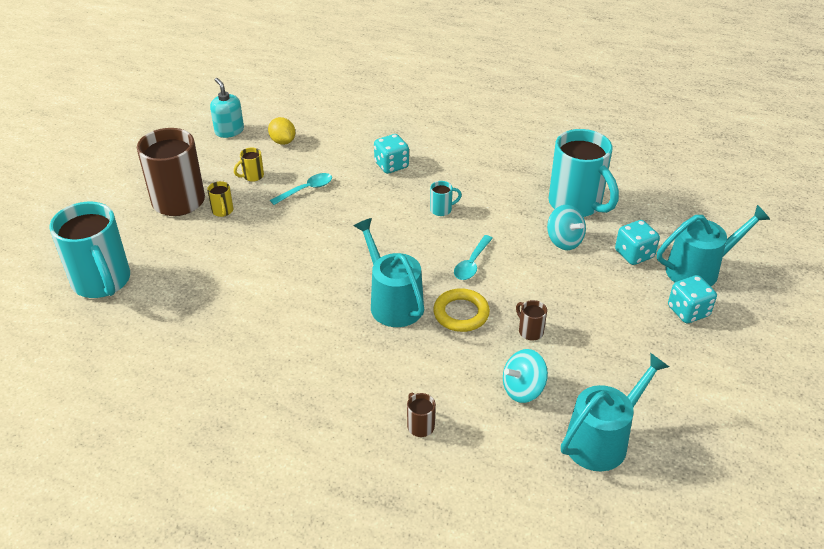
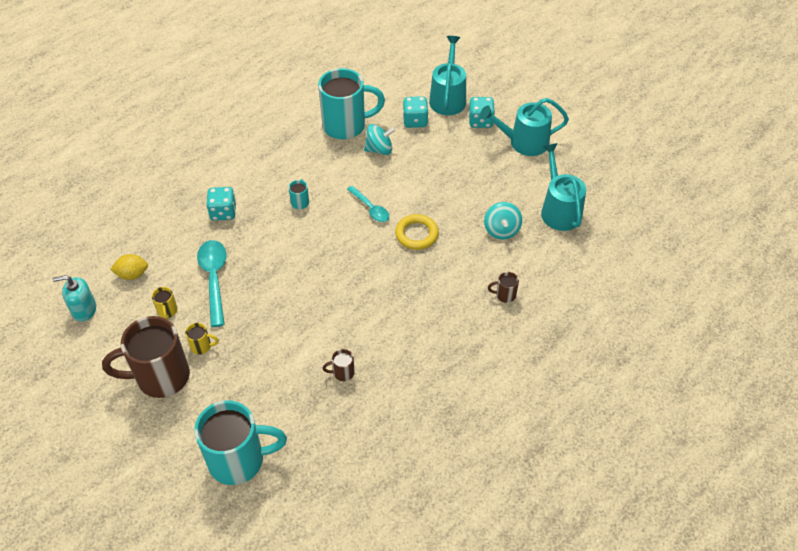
camera: 65 degrees left, 10 degrees up
(306, 189) = (214, 278): turquoise spoon -> turquoise spoon, size x1.61
(393, 302) = (383, 268): turquoise watering can -> turquoise watering can (524, 142)
(530, 331) = (454, 205): brown mug -> brown mug (342, 373)

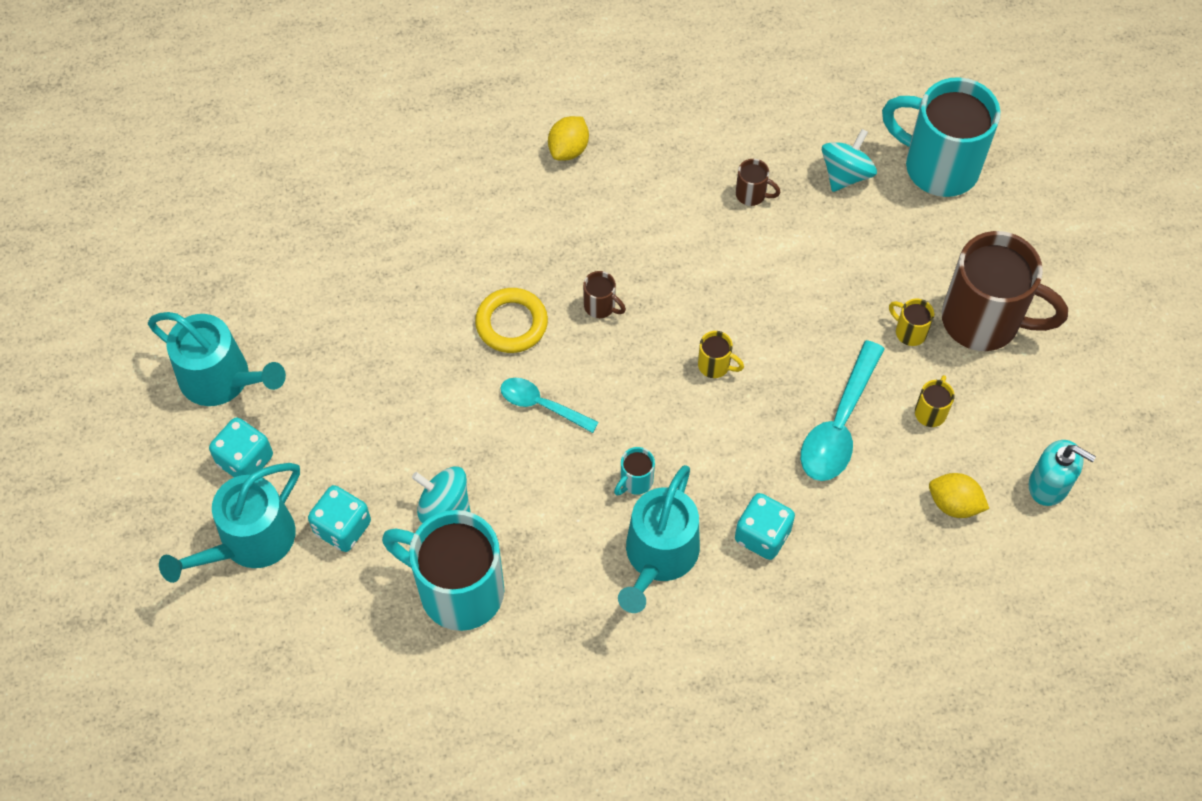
camera: 145 degrees left, 10 degrees up
(298, 271) = (715, 365): none -> yellow mug
(370, 208) = (541, 405): turquoise spoon -> turquoise spoon turned 60 degrees counterclockwise
(467, 337) = (568, 149): none -> yellow lemon
(501, 230) = (393, 260): turquoise spinning top -> turquoise spinning top (845, 174)
(504, 295) = (475, 172): brown mug -> brown mug (601, 306)
(559, 210) = (289, 241): turquoise watering can -> turquoise watering can (659, 556)

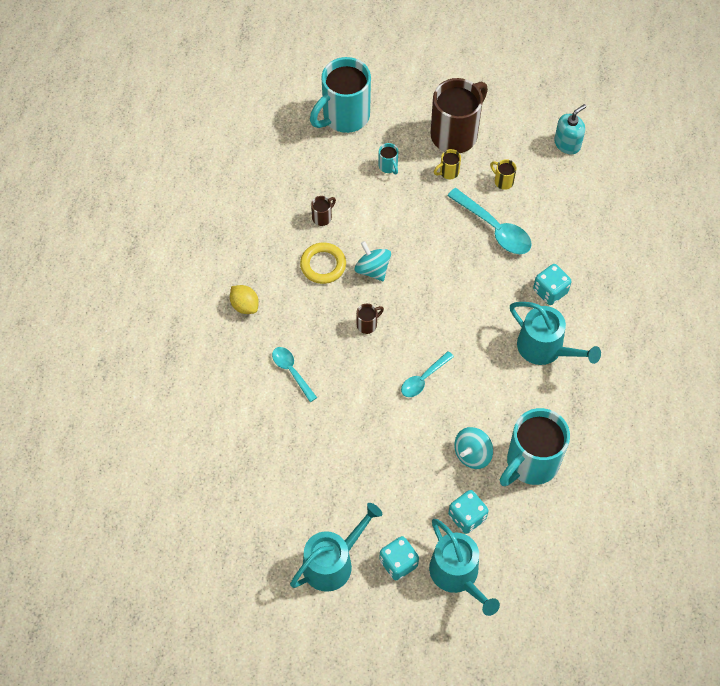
camera: 70 degrees left, 0 degrees up
(489, 237) = (291, 371): none -> turquoise spoon
(511, 323) = (359, 378): yellow ring -> yellow ring (323, 265)
(635, 481) = (493, 345): turquoise mug -> turquoise mug (388, 166)
(715, 365) = (432, 277): yellow mug -> none
(845, 174) = (329, 164): turquoise spinning top -> turquoise spinning top (372, 269)
(954, 504) = (563, 192): yellow lemon -> none

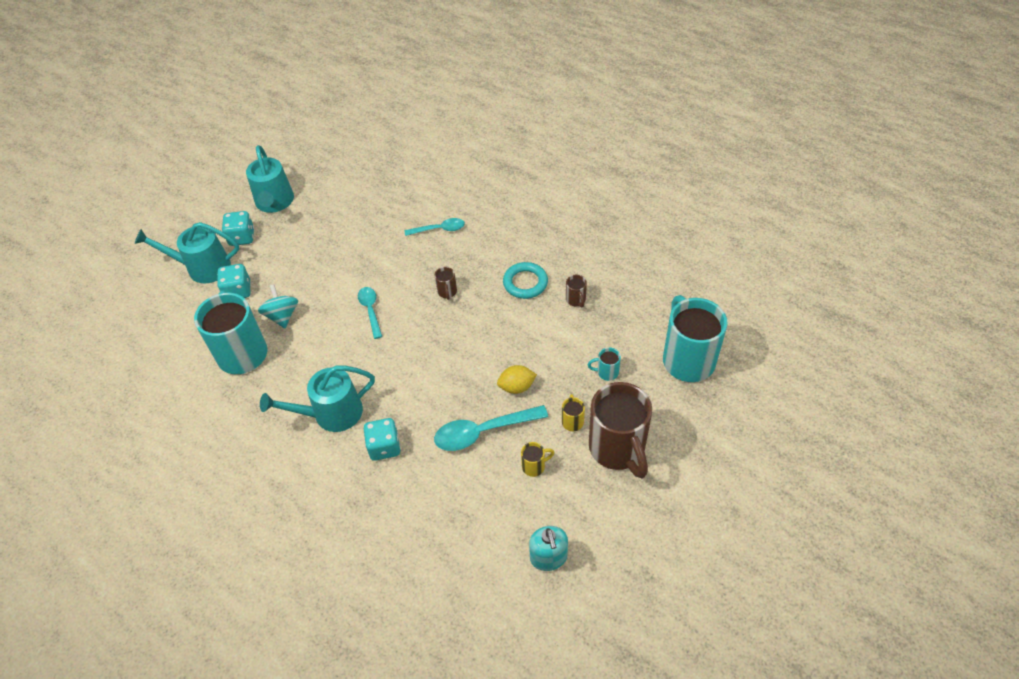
camera: 120 degrees right, 10 degrees down
(245, 305) = (518, 220): yellow lemon -> yellow lemon (517, 387)
(323, 265) = (525, 283): yellow ring -> turquoise ring
(372, 269) = (499, 316): turquoise spinning top -> none

